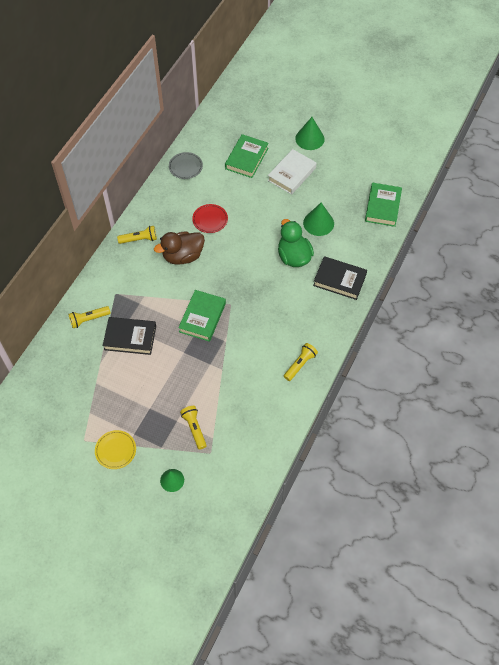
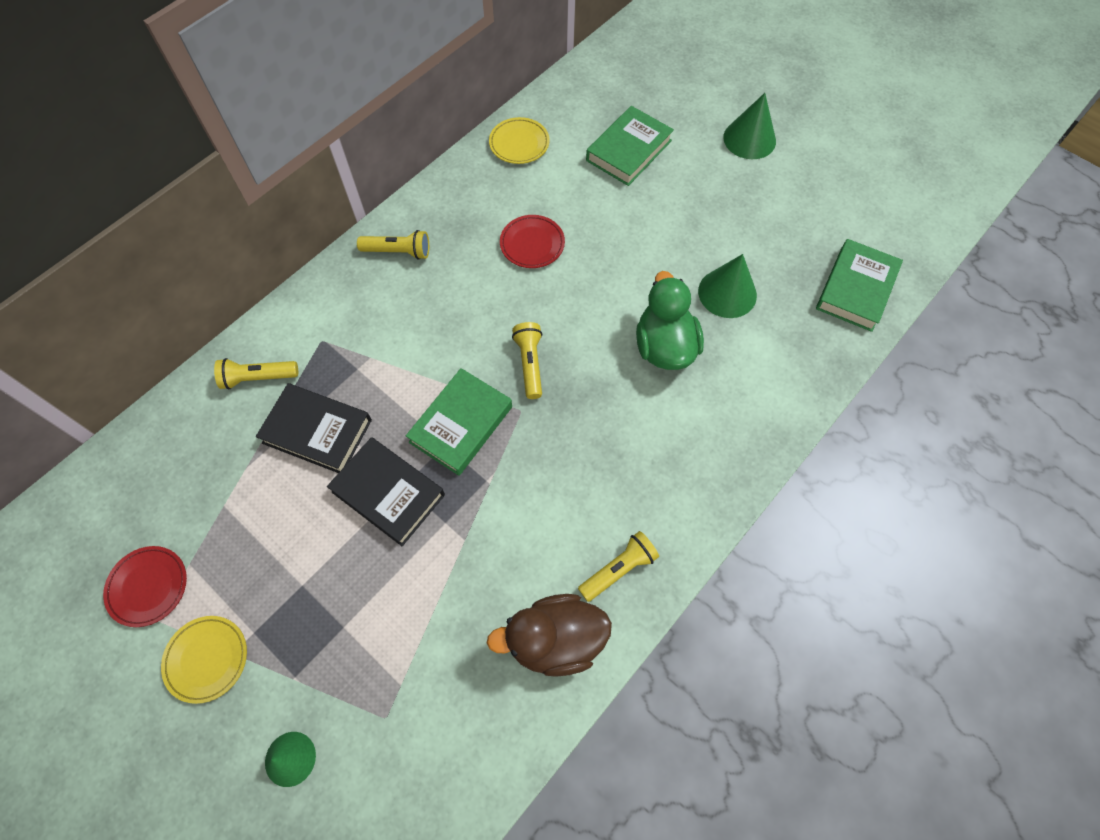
camera: 15 degrees right, 5 degrees up
(73, 427) = (148, 587): none -> red plate
(183, 256) = (463, 299): brown duck -> brown duck (555, 640)
(185, 167) = (519, 144): grey plate -> yellow plate
(194, 429) = (371, 654): yellow flashlight -> yellow flashlight (530, 364)
(292, 174) = (701, 194): white book -> none
(339, 280) = (740, 412): black book -> black book (388, 493)

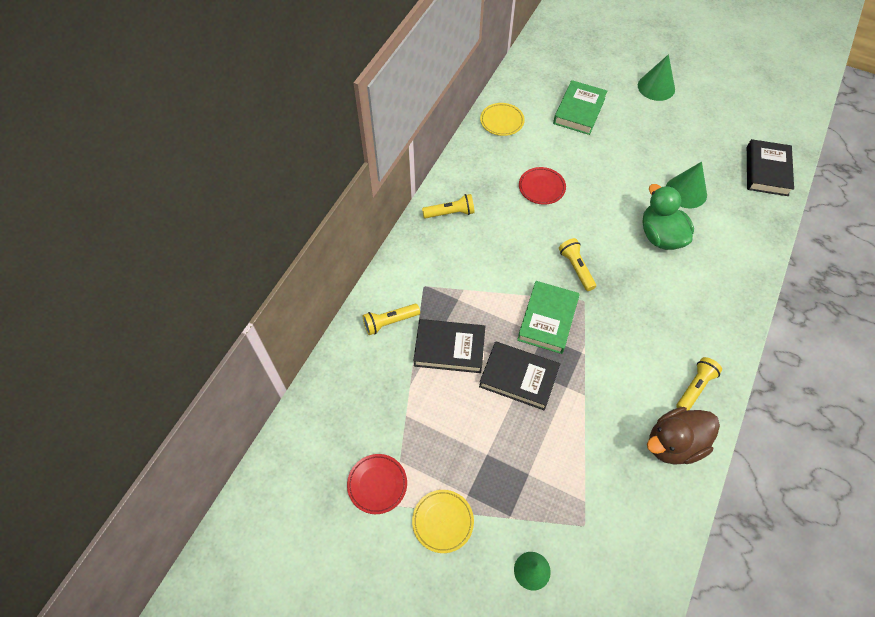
camera: 15 degrees left, 5 degrees down
(856, 289) = (767, 171): green book -> black book

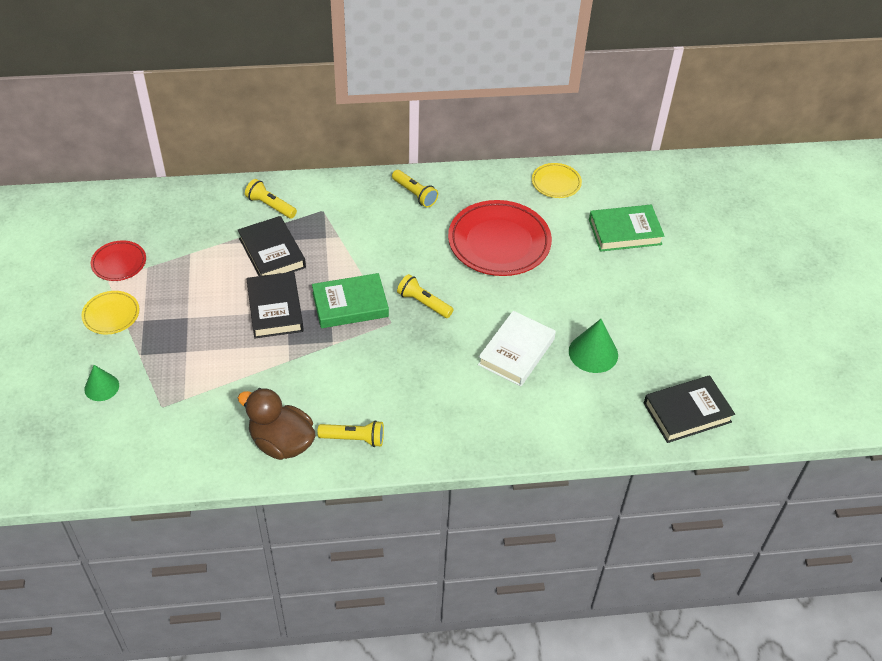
camera: 55 degrees right, 10 degrees down
(541, 188) = (499, 242): red plate -> red plate, size x1.96
(576, 268) = (423, 303): yellow flashlight -> yellow flashlight turned 90 degrees counterclockwise
(656, 87) = (720, 279): green cone -> none
(660, 236) = (516, 352): green duck -> white book

